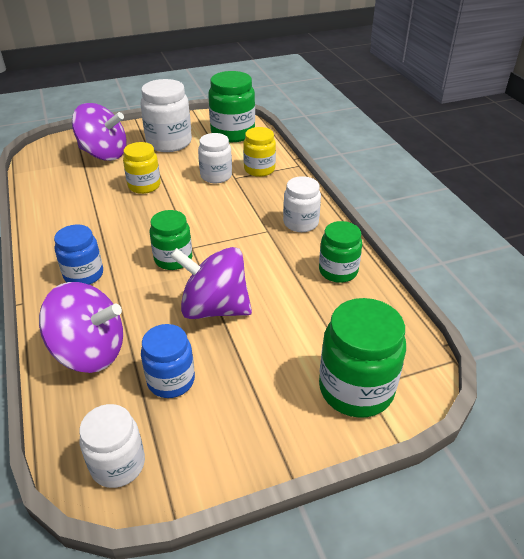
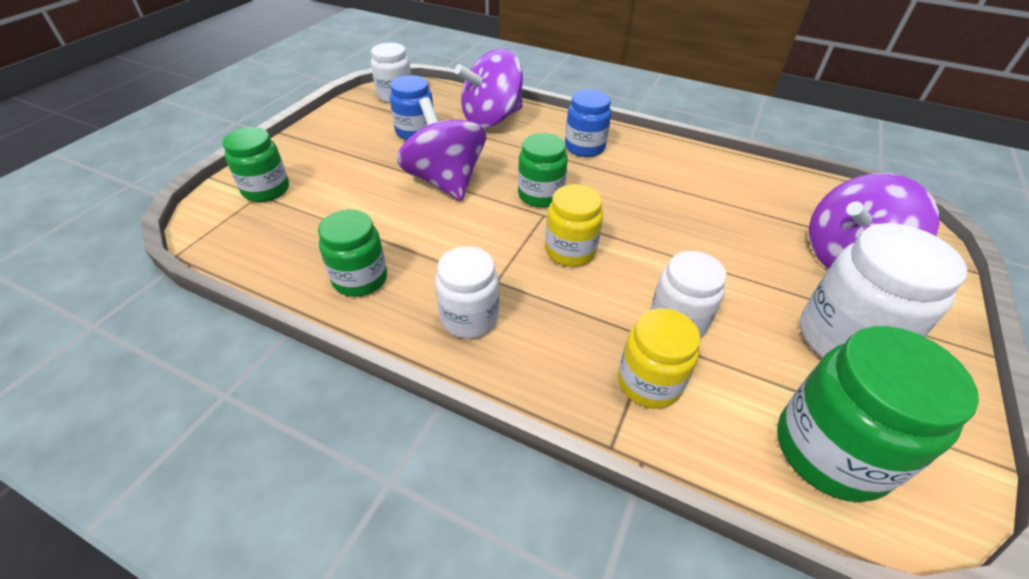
camera: 135 degrees right, 5 degrees up
(144, 186) = (715, 247): yellow jar -> yellow jar (570, 251)
(214, 308) = (445, 181): purple spinning top -> purple spinning top turned 90 degrees counterclockwise
(356, 389) = (266, 190): green jar -> green jar, size x0.64

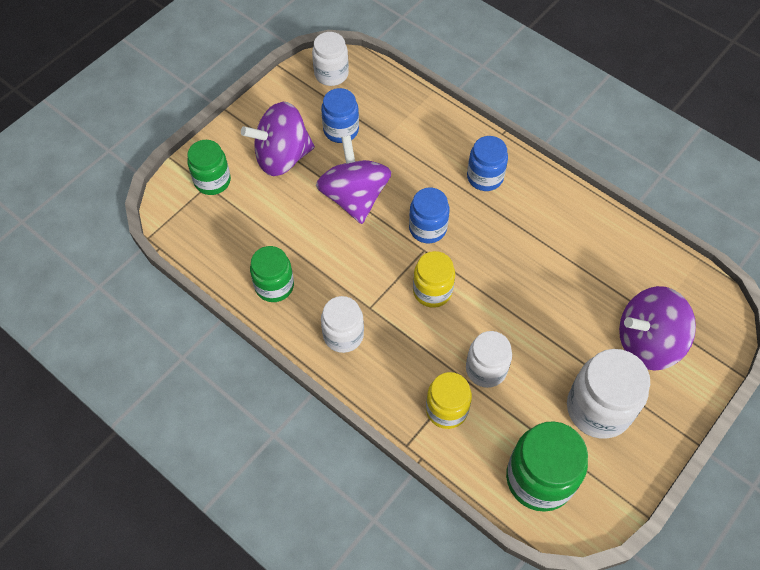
camera: 15 degrees right, 15 degrees up
(491, 118) = (413, 123): purple spinning top -> purple spinning top (282, 157)
(540, 195) = (427, 228): green jar -> blue jar

